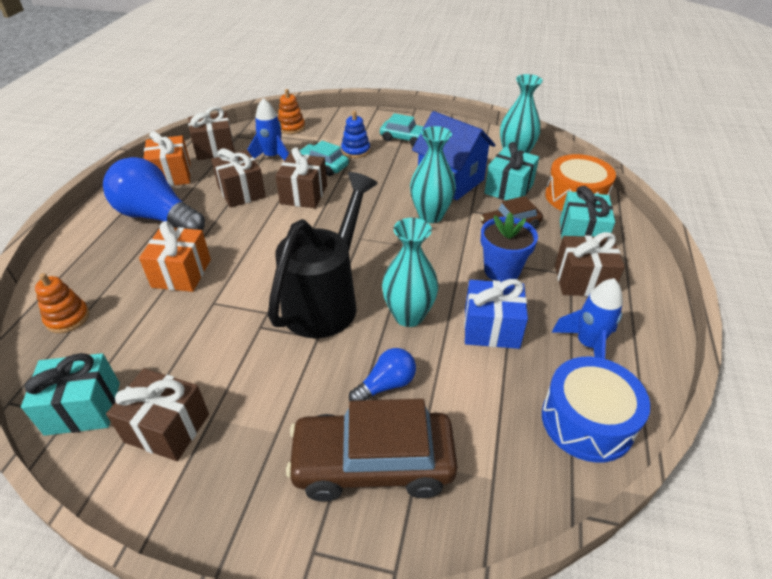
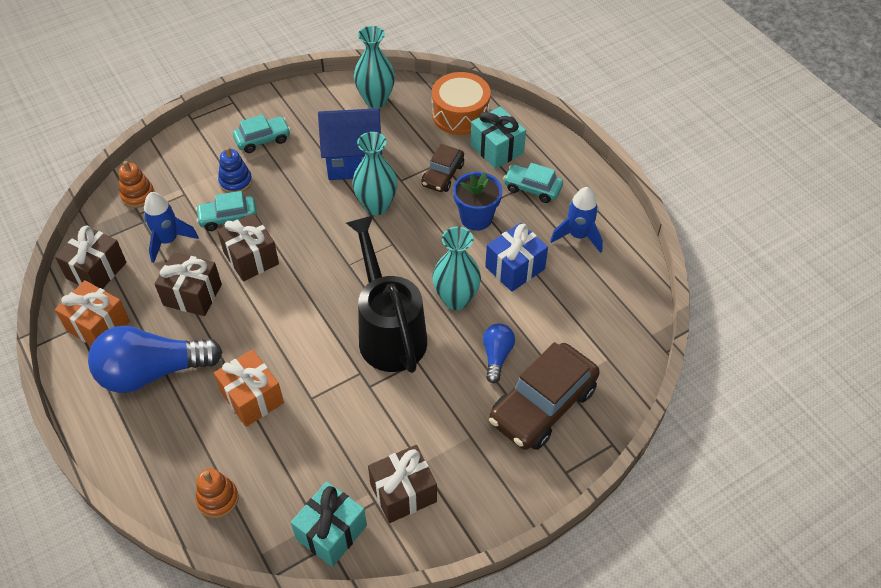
camera: 45 degrees left, 10 degrees up
(509, 189) = (406, 139): turquoise gift -> none
(582, 280) = (532, 188): brown gift -> turquoise car
(587, 421) = (621, 286): blue drum -> none

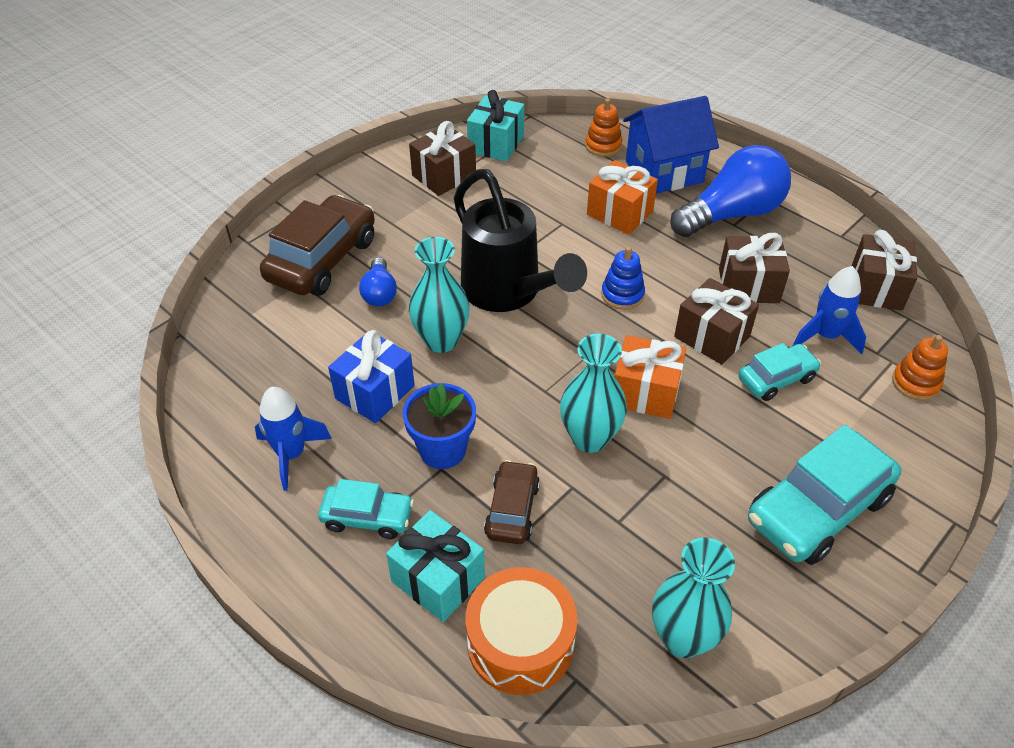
camera: 165 degrees right, 5 degrees down
(98, 326) = (821, 239): orange gift -> orange gift (645, 392)
(235, 182) = (805, 430): blue stacking toy -> blue stacking toy (622, 295)
(262, 139) = (818, 509): turquoise car -> turquoise car, size x1.80
(353, 161) = (658, 503): blue house -> blue house (664, 172)

